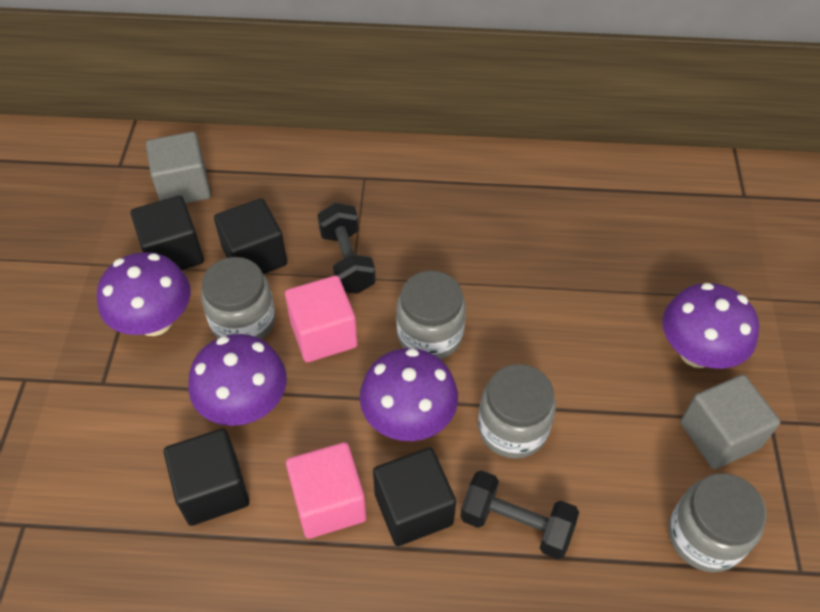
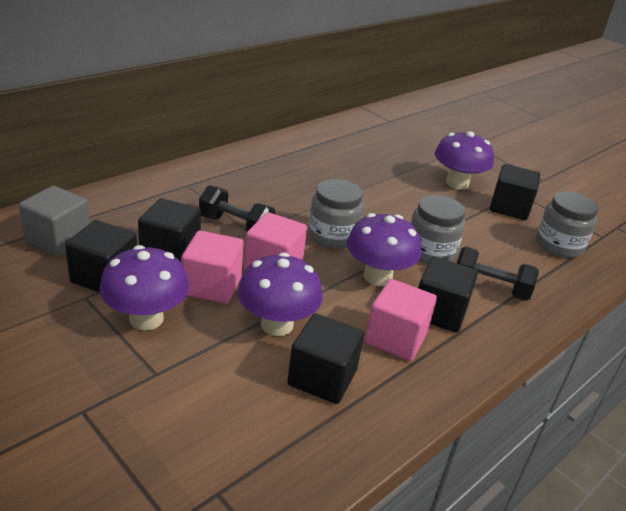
camera: 50 degrees left, 20 degrees down
(243, 321) = (212, 286): grey jar -> pink cube
(516, 524) = (490, 288): black dumbbell -> black dumbbell turned 45 degrees clockwise
(719, 435) = (509, 208): grey cube -> black cube

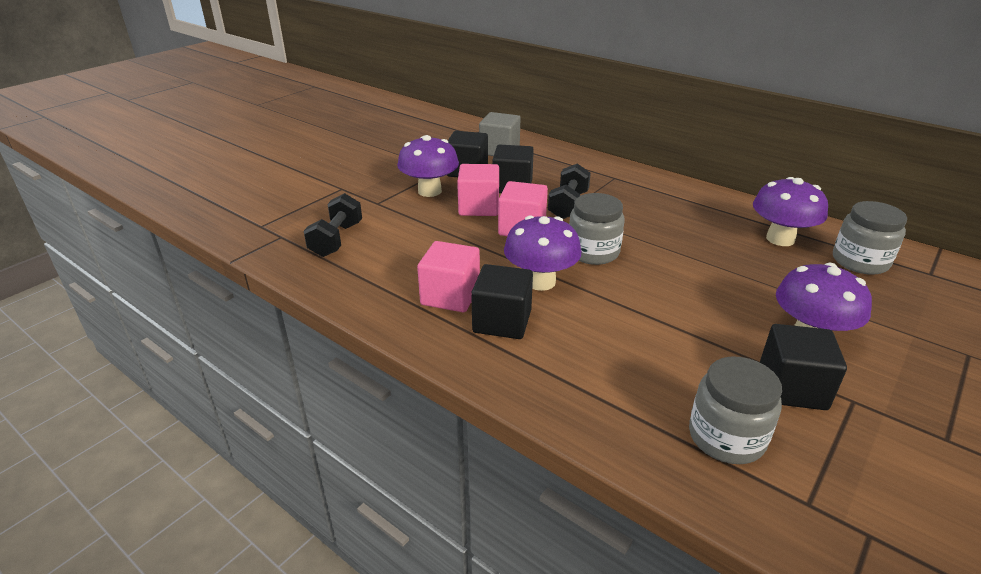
camera: 85 degrees right, 0 degrees up
(277, 324) = (444, 238): purple mushroom -> purple mushroom (780, 239)
(322, 377) = (389, 263): black cube -> none
(430, 252) = (612, 314): grey jar -> grey jar (860, 261)
(490, 288) = (568, 360): black dumbbell -> black dumbbell (336, 239)

